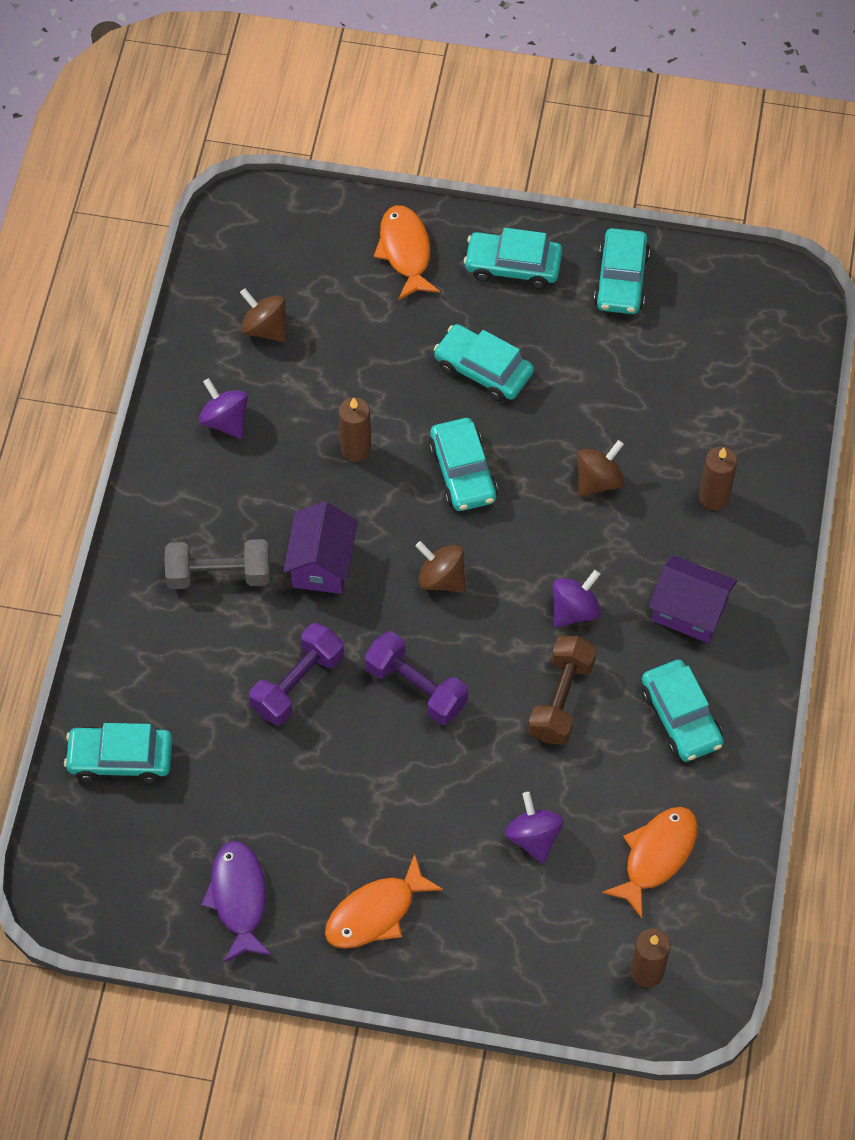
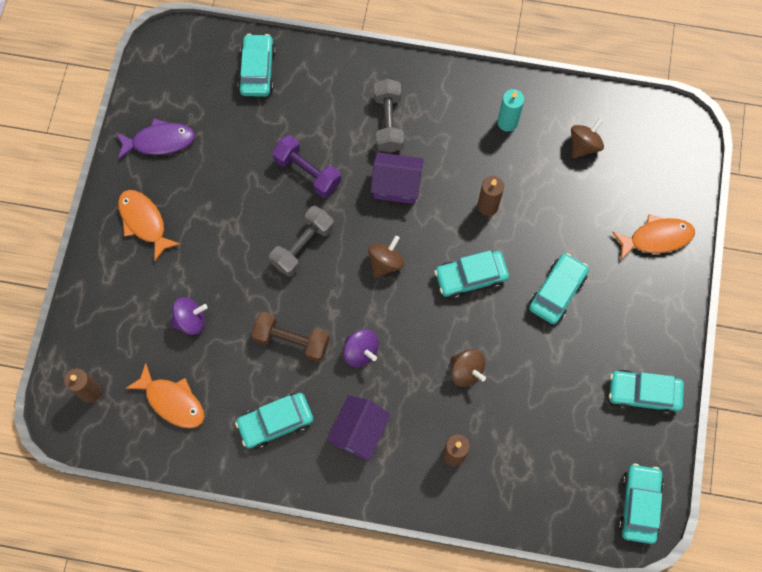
camera: 90 degrees right, 10 degrees up
(225, 420) = (507, 122): purple spinning top -> turquoise candle
(416, 687) = (303, 246): purple dumbbell -> grey dumbbell
(513, 266) = (649, 314): turquoise car -> turquoise car (639, 505)

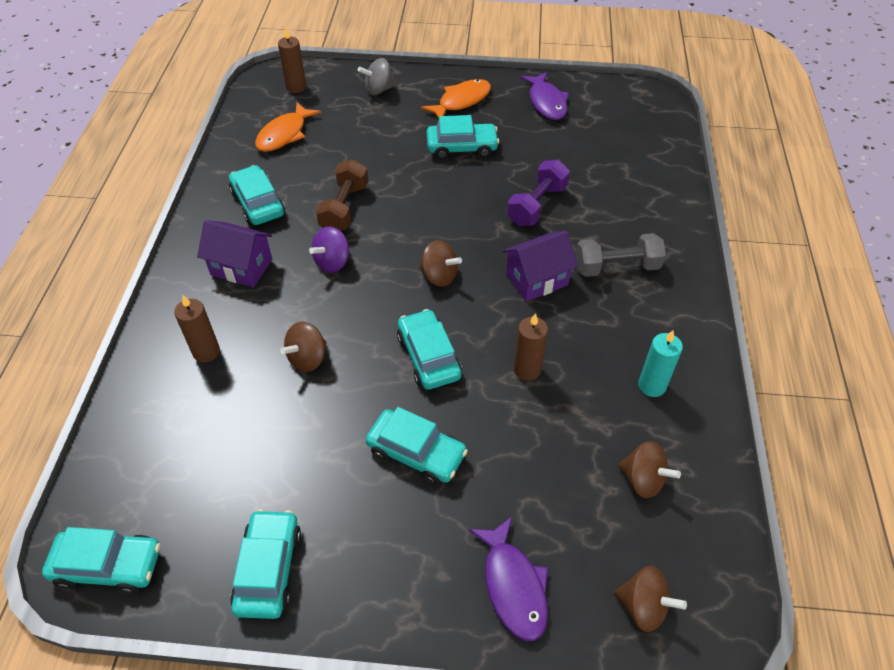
camera: 85 degrees right, 20 degrees down
(110, 303) = (379, 90): none -> grey spinning top
(191, 320) = (364, 138): purple spinning top -> none
(257, 70) = (646, 159): turquoise car -> turquoise car (462, 147)
(303, 246) = (450, 208): grey dumbbell -> none
(396, 186) = (536, 279): purple house -> purple house turned 60 degrees clockwise
(656, 238) = (513, 586): orange fish -> purple fish
(670, 164) = (643, 606): none -> brown spinning top

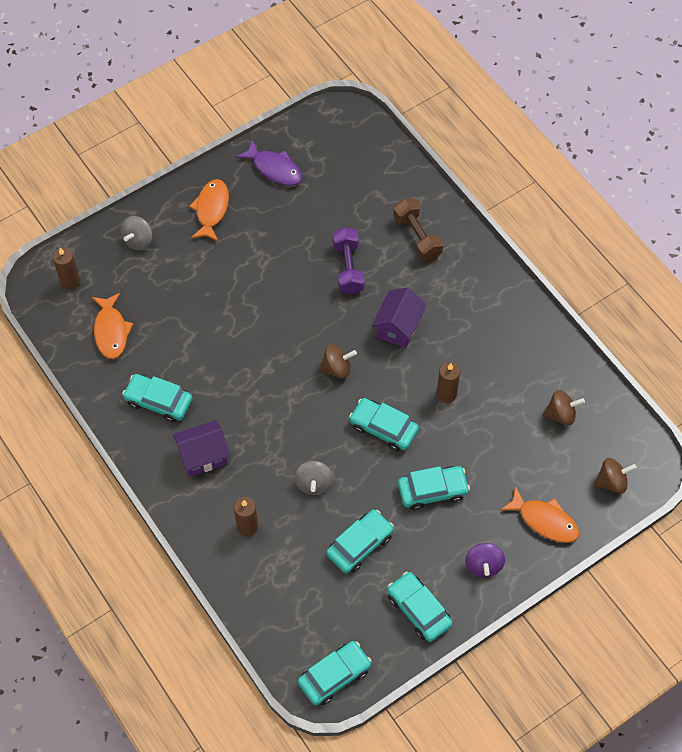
camera: 40 degrees left, 10 degrees up
(307, 358) = (314, 483): brown spinning top -> grey spinning top
(332, 262) = (259, 408): purple spinning top -> purple spinning top (483, 565)
(344, 208) = (223, 362): brown dumbbell -> brown dumbbell (417, 237)
(462, 147) = (252, 253): turquoise car -> turquoise car (360, 545)
(513, 586) = (544, 520): purple fish -> orange fish
(616, 267) = (438, 283): grey dumbbell -> none
(652, 385) = (522, 353): turquoise candle -> none

